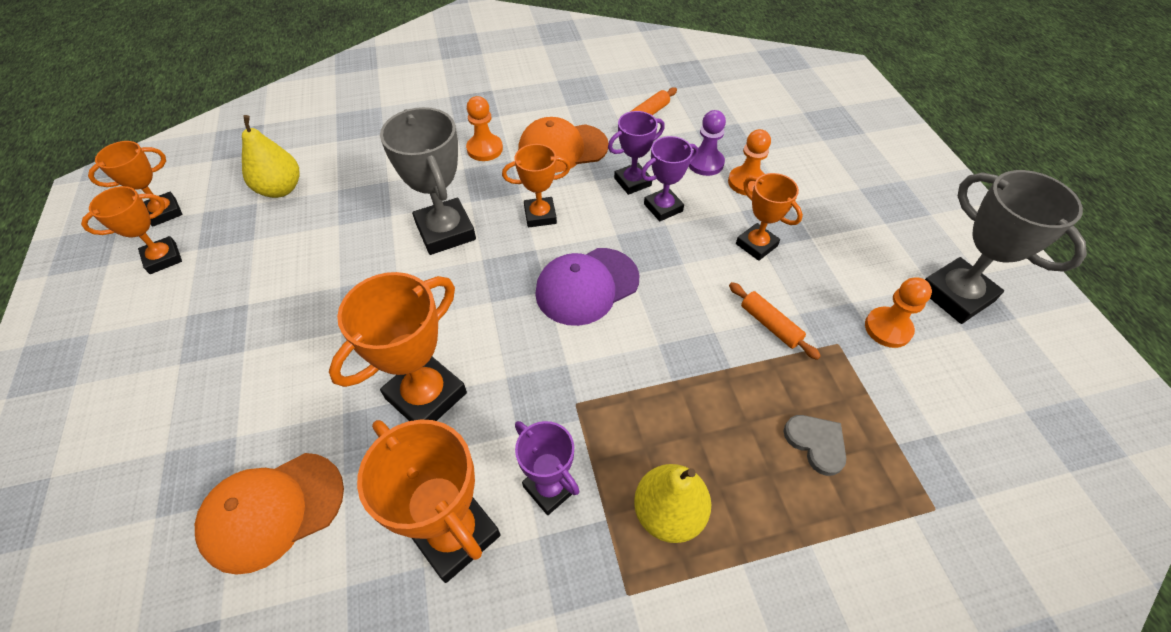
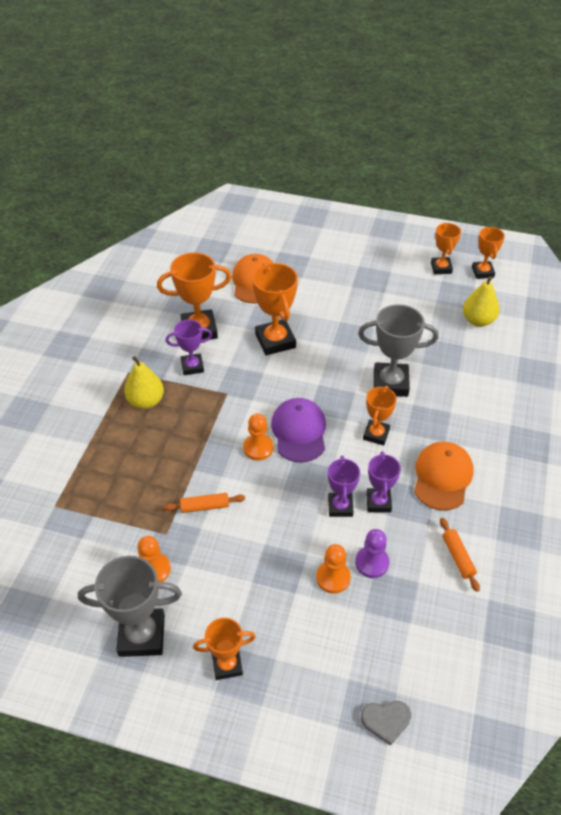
camera: 120 degrees right, 5 degrees down
(485, 149) = (467, 431): orange pawn -> orange pawn (258, 448)
(756, 245) = (269, 542): orange trophy -> orange trophy (227, 664)
(816, 443) = (124, 479): grey heart -> grey heart (386, 720)

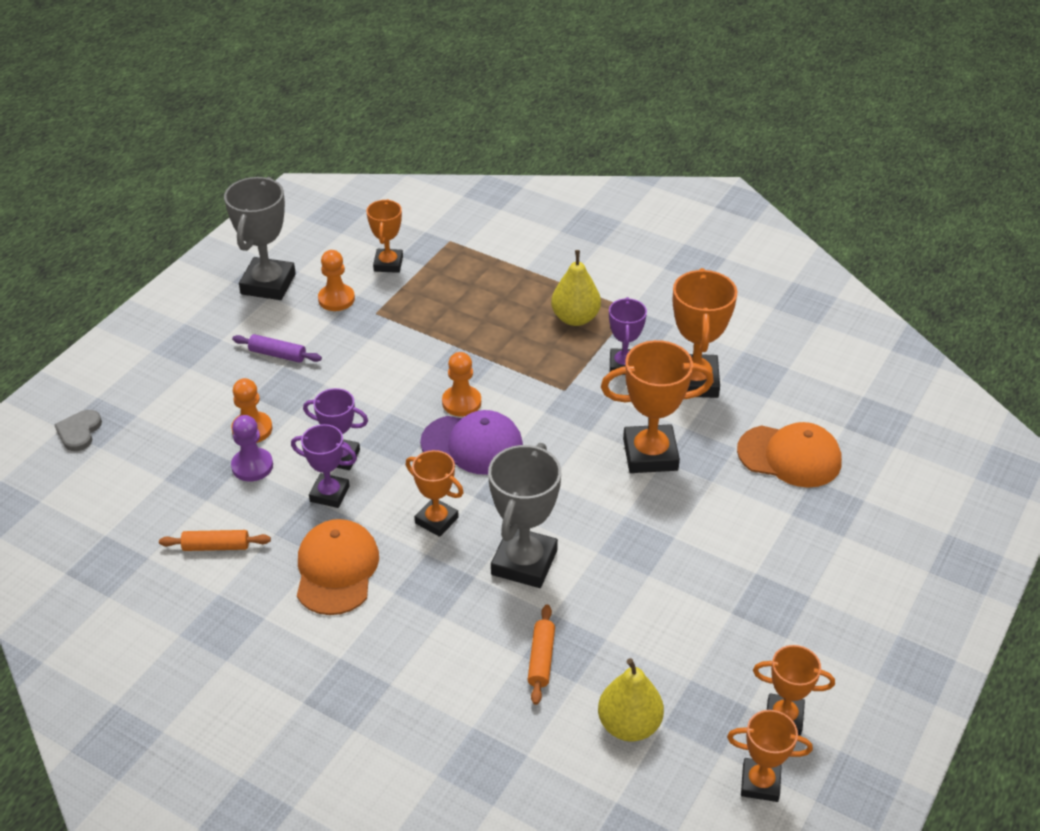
camera: 105 degrees right, 5 degrees down
(205, 506) = (396, 345): orange rolling pin -> orange rolling pin (541, 659)
(227, 664) = (204, 334): orange trophy -> orange trophy (388, 264)
(238, 591) = (277, 354): none -> purple rolling pin
(442, 477) = (336, 569): orange cap -> orange cap turned 120 degrees counterclockwise

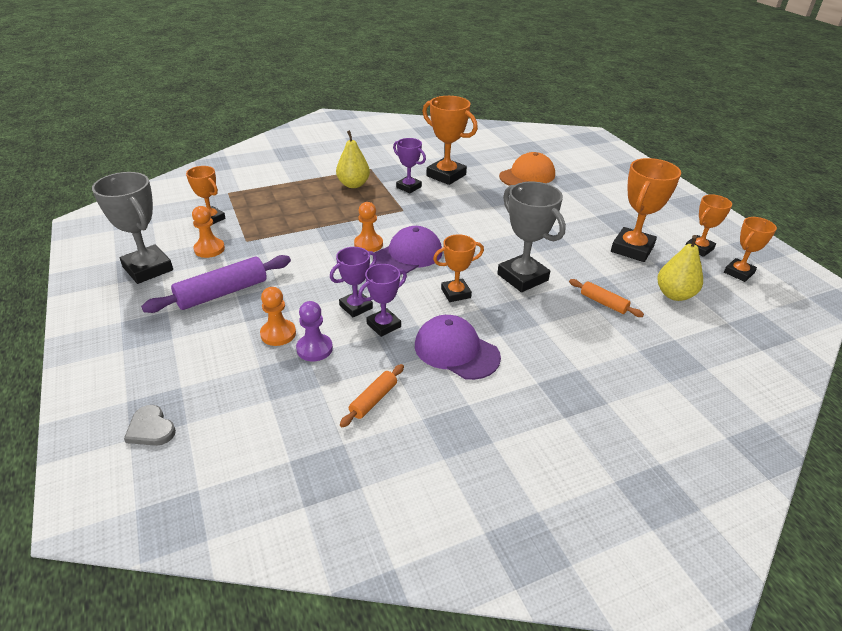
camera: 55 degrees left, 5 degrees down
(277, 354) = (222, 293): purple rolling pin -> purple rolling pin, size x1.83
(336, 569) = (456, 351): orange cap -> purple cap
(650, 454) = (483, 207): orange trophy -> orange trophy (632, 249)

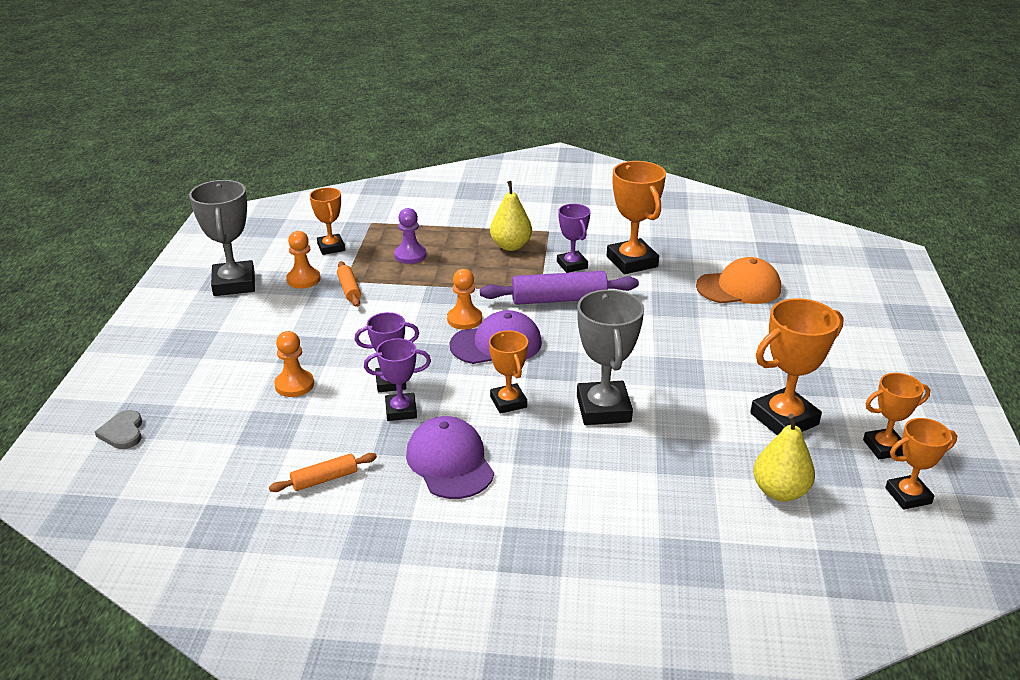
camera: 30 degrees right, 5 degrees down
(222, 293) = (279, 328): purple rolling pin -> purple rolling pin (559, 299)
(314, 349) = (314, 411): purple pawn -> purple pawn (410, 255)
(455, 293) = (508, 402): orange trophy -> orange trophy turned 60 degrees clockwise
(603, 303) = (673, 470): orange rolling pin -> orange rolling pin (349, 289)

